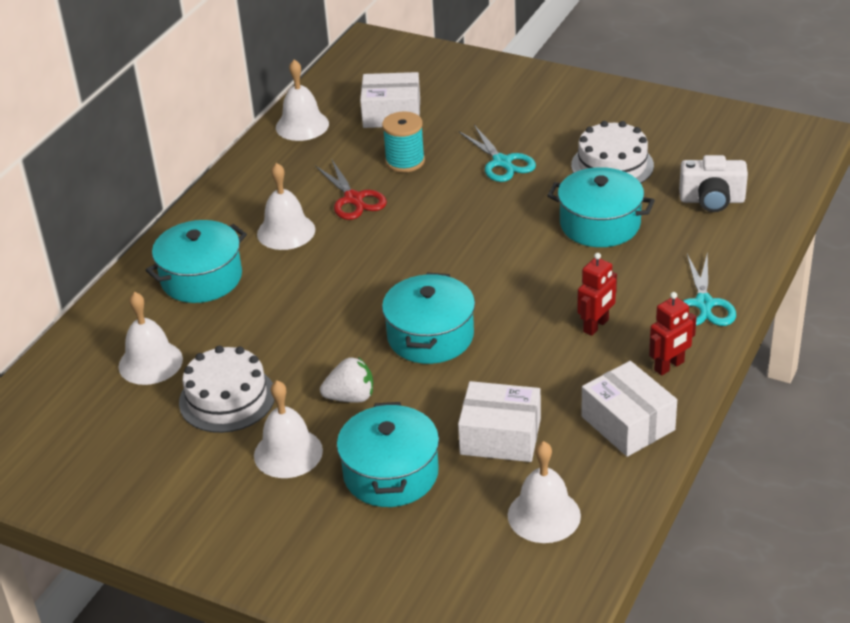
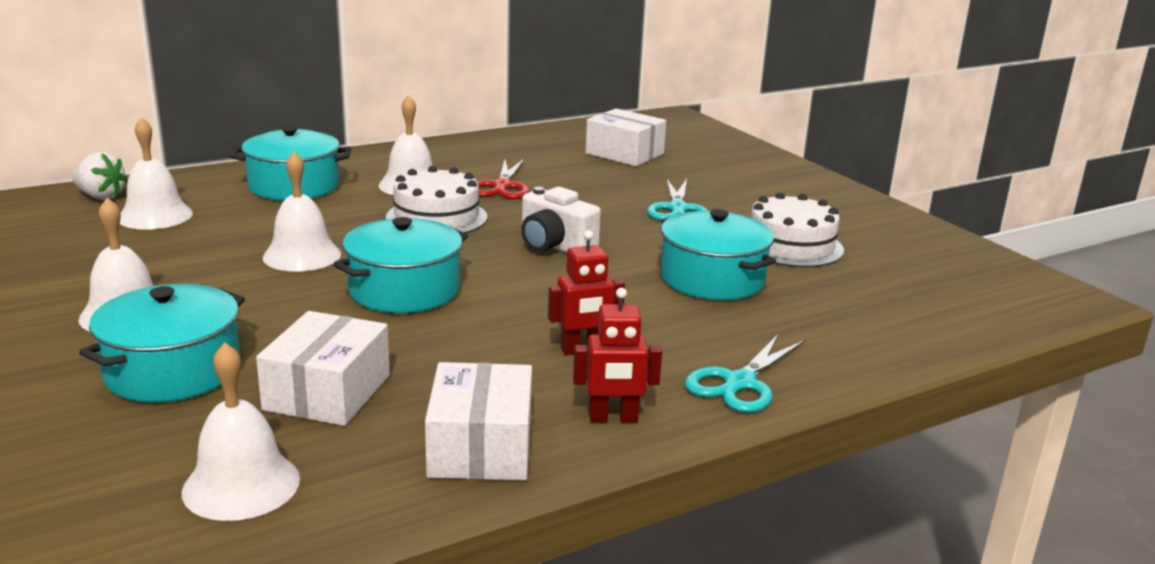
camera: 30 degrees right, 15 degrees down
(227, 398) = (159, 259): white cake -> white cake (436, 217)
(302, 125) = (537, 138): white bell -> white bell (302, 255)
(351, 397) = (253, 301): white strawberry -> white strawberry (101, 196)
(405, 161) = (587, 181): turquoise spool -> none
(500, 436) = (327, 392): white box -> white box turned 60 degrees clockwise
(712, 200) = (872, 306): white camera -> white camera (554, 246)

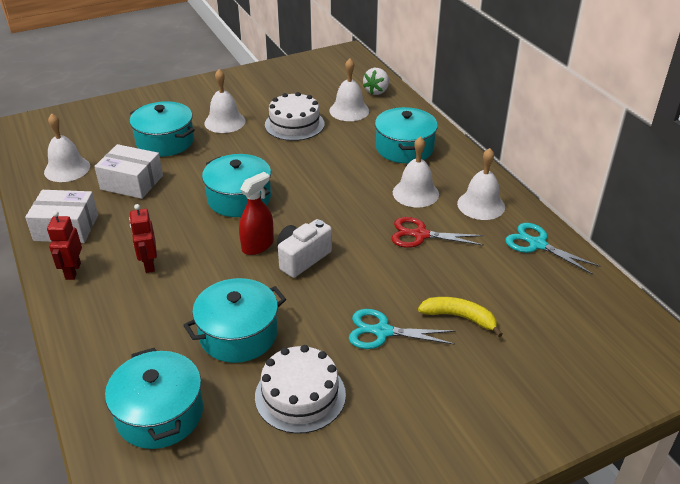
camera: 95 degrees right, 15 degrees up
(302, 255) = (291, 161): white bell -> white bell (481, 205)
(436, 217) = (353, 206): white cake -> white cake (294, 124)
(528, 273) = (257, 245): none -> red spray bottle
(624, 154) = (526, 310): white box -> none
(643, 177) = (459, 317): none -> yellow banana
(740, 383) = (90, 326): turquoise scissors -> turquoise scissors (537, 244)
(864, 317) = (160, 413): none -> turquoise pot

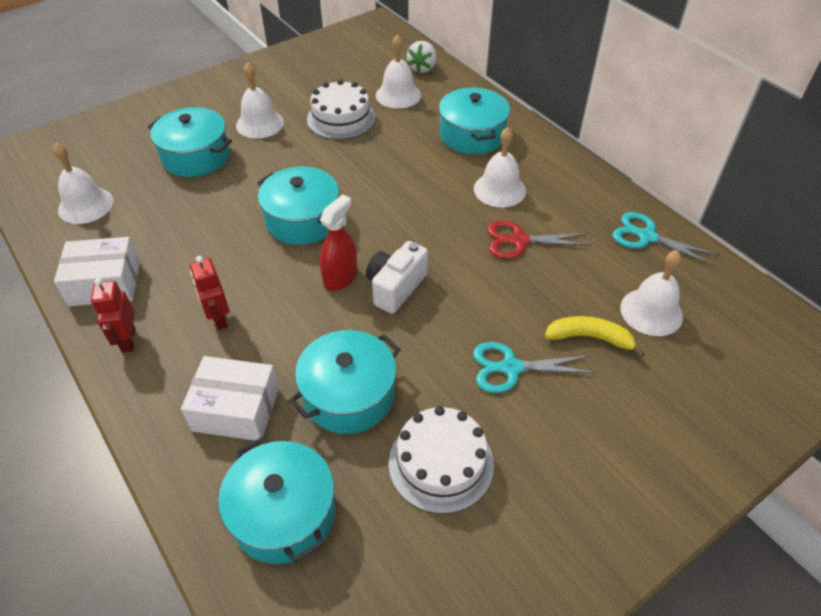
camera: 10 degrees left, 10 degrees up
(132, 182) = (170, 214): white box -> white box (236, 409)
(481, 205) = (574, 196): white bell -> white bell (651, 311)

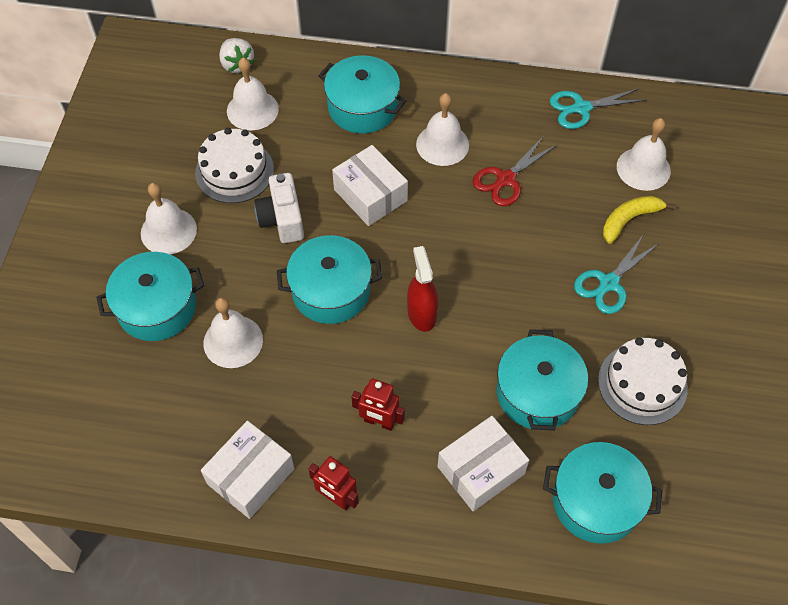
camera: 45 degrees left, 10 degrees up
(85, 205) = (126, 432): white bell -> white bell (233, 341)
(395, 287) = (469, 288): white camera -> white camera (282, 219)
(406, 185) = (370, 195): none -> white box

